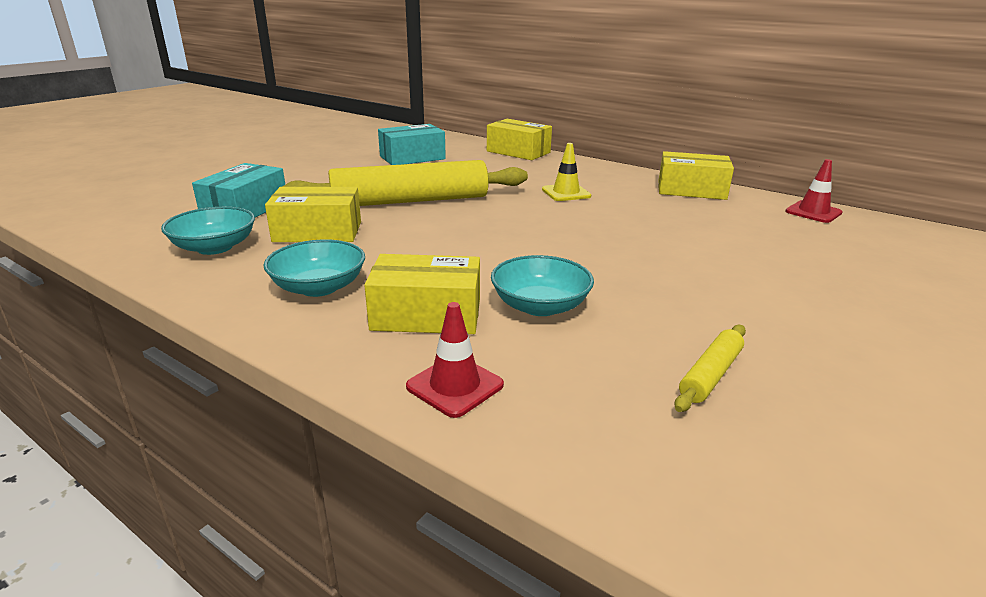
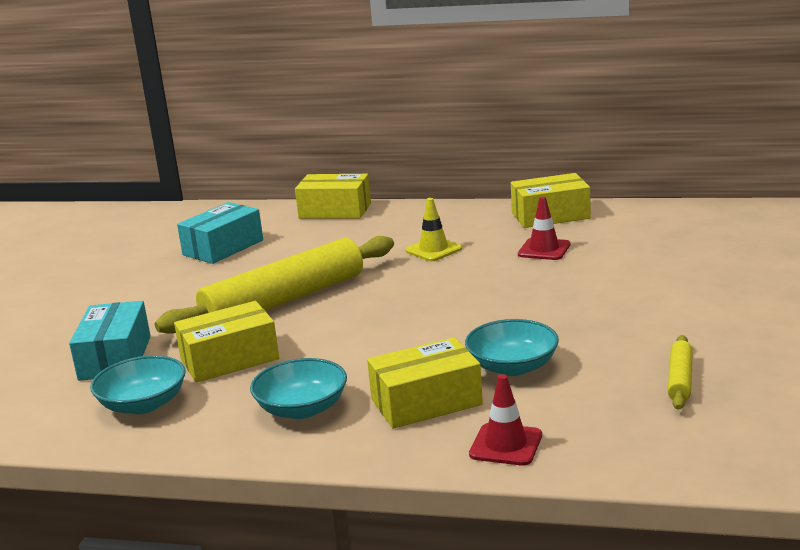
camera: 20 degrees left, 5 degrees down
(813, 212) = (672, 213): red traffic cone -> red traffic cone (544, 249)

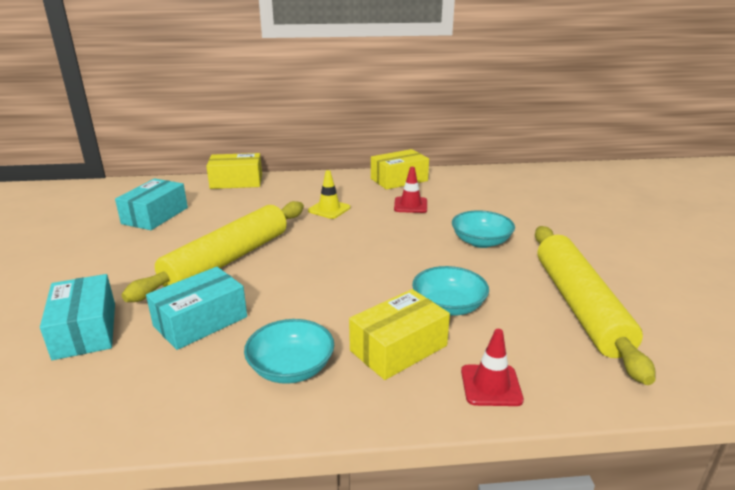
camera: 20 degrees left, 5 degrees up
(143, 404) = (130, 381): turquoise bowl -> turquoise bowl (481, 241)
(229, 359) = (200, 321): yellow box -> turquoise box
(680, 379) = (580, 305): yellow rolling pin -> yellow rolling pin, size x2.35

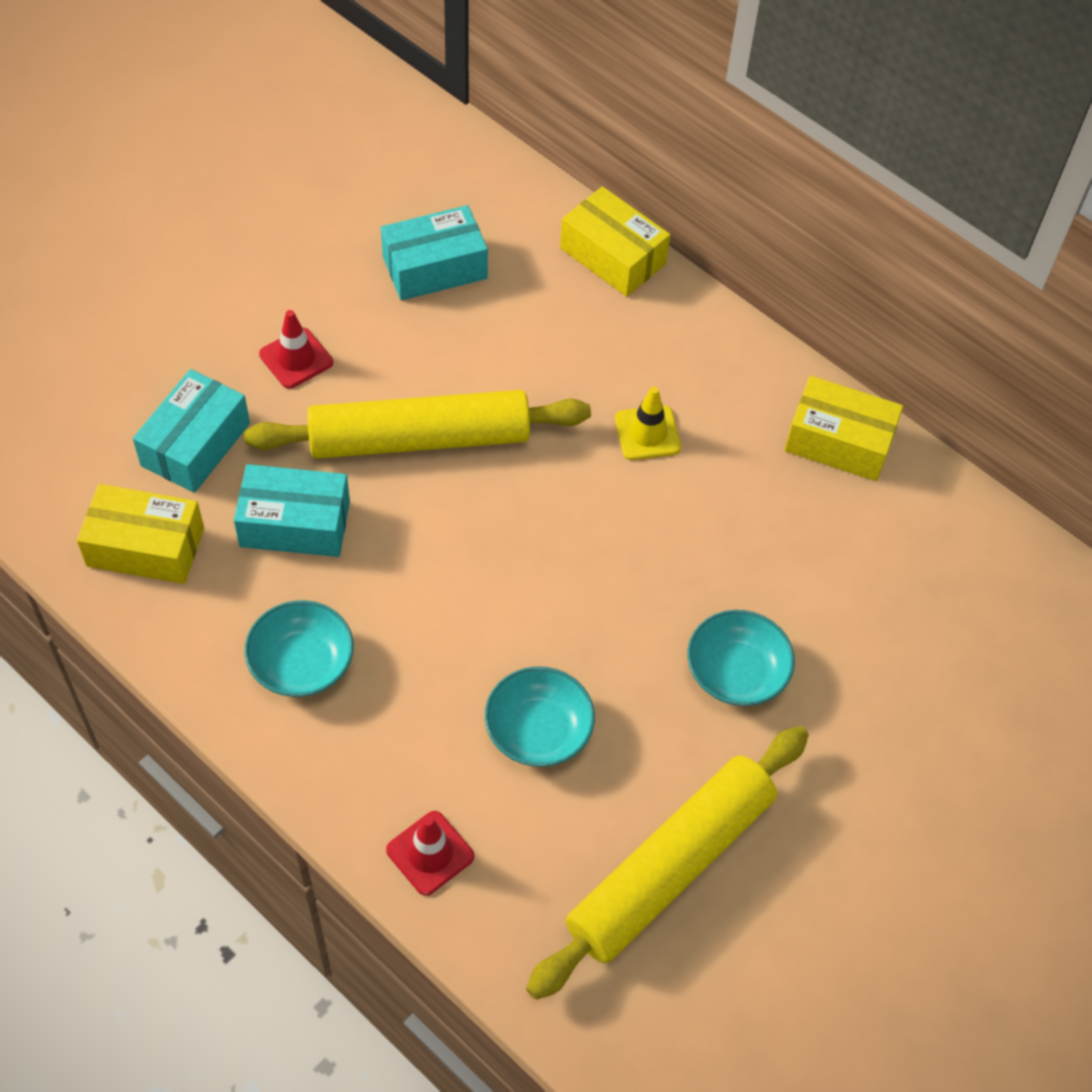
camera: 45 degrees right, 30 degrees up
(398, 348) = (415, 733): yellow box -> yellow box (145, 547)
(410, 205) = (763, 518): red traffic cone -> red traffic cone (296, 358)

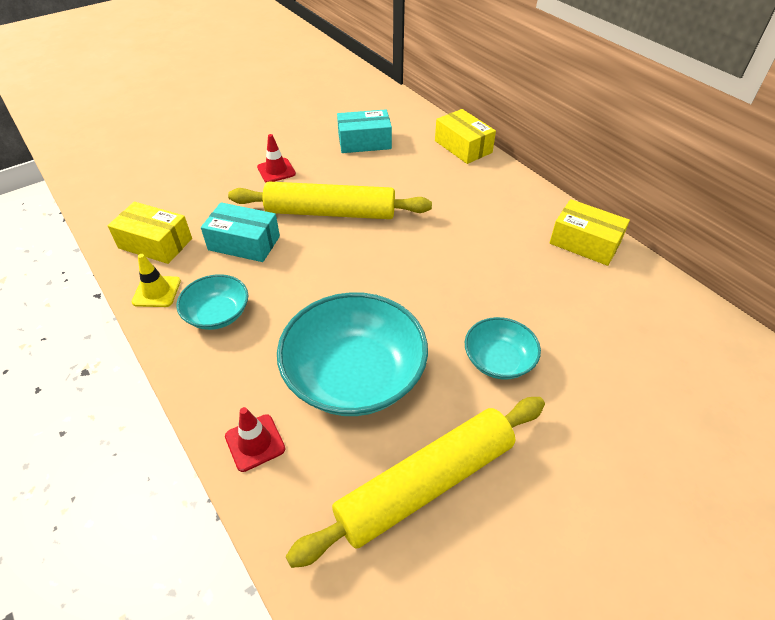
camera: 15 degrees right, 10 degrees down
(195, 444) = (206, 201): turquoise box -> none
(538, 730) = (354, 375): turquoise bowl -> turquoise bowl, size x1.89
(647, 433) = (465, 225): yellow traffic cone -> yellow traffic cone (156, 291)

